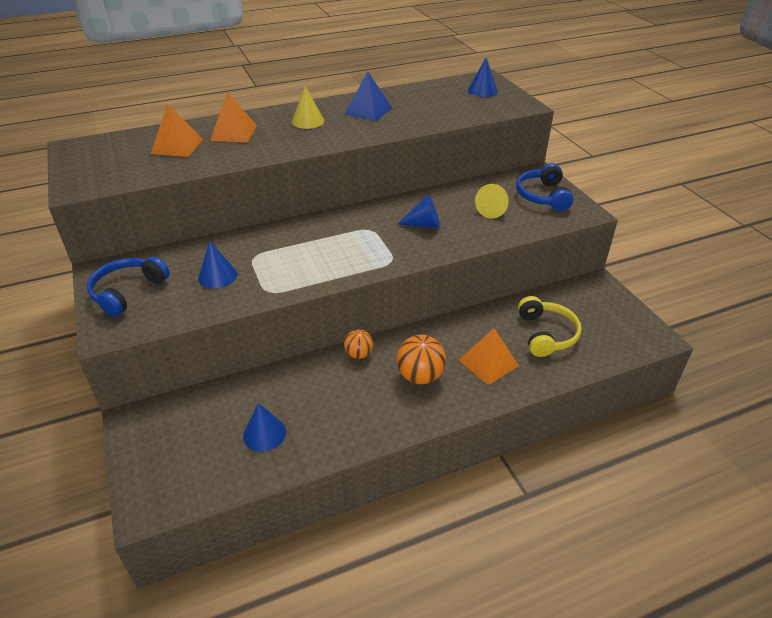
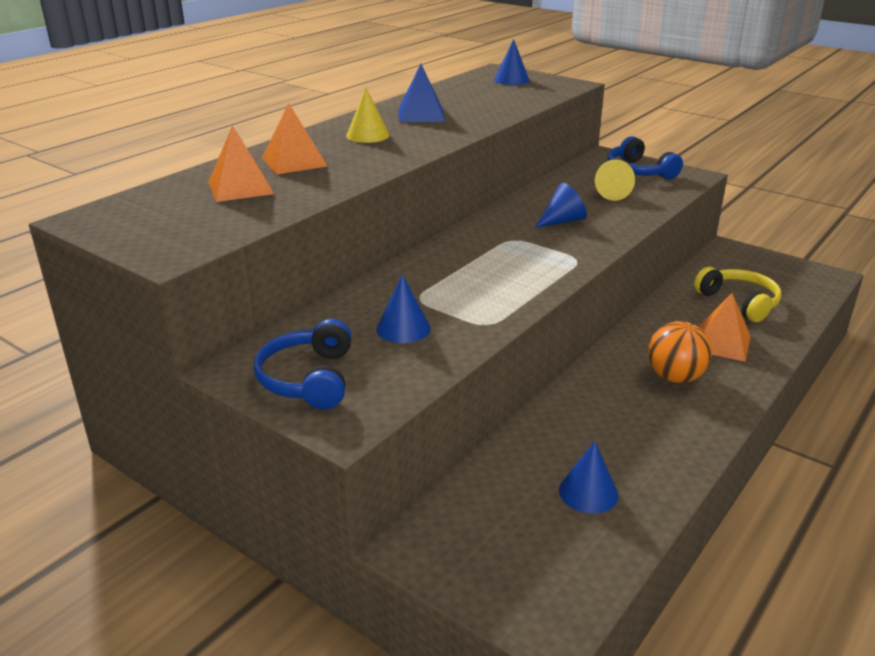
camera: 30 degrees left, 10 degrees down
(358, 354) = (589, 380): orange ball -> none

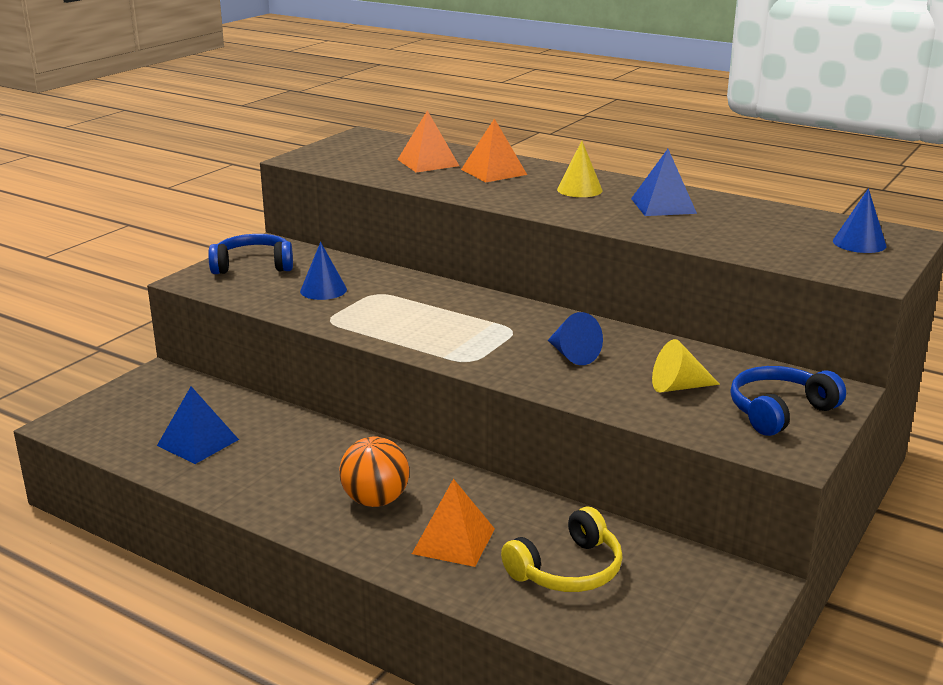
camera: 85 degrees right, 5 degrees down
(588, 492) = (198, 442): blue cone -> blue pyramid

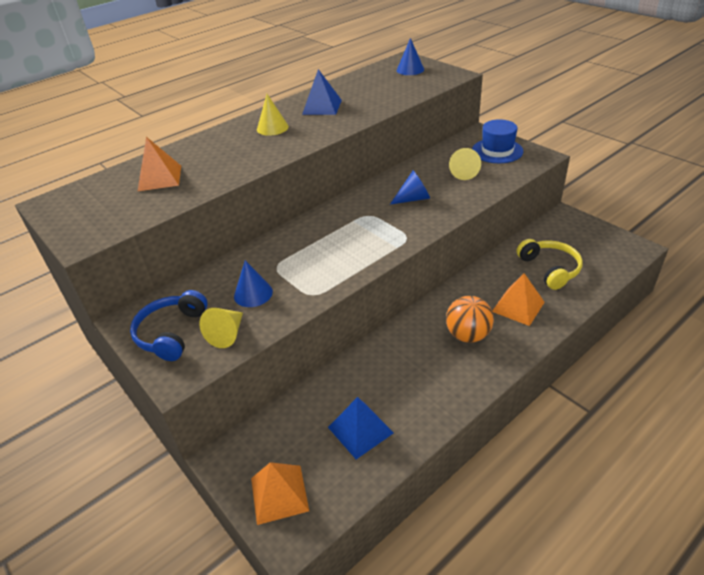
camera: 70 degrees left, 15 degrees up
(254, 290) = (227, 334): none -> yellow cone
(493, 172) = (208, 153): orange pyramid -> orange pyramid (279, 494)
(779, 411) = (497, 151): blue headphones -> blue hat

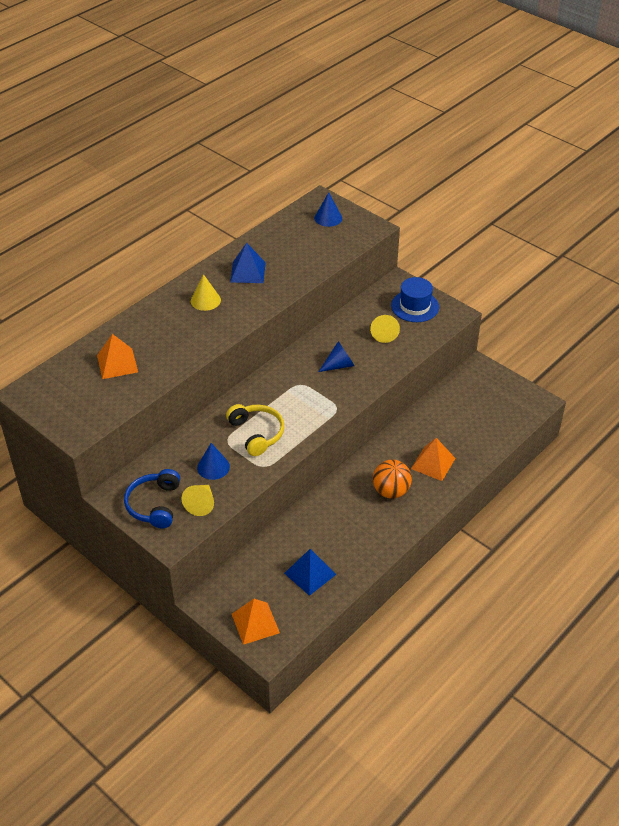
camera: 10 degrees left, 5 degrees up
(550, 269) = (462, 425): yellow headphones -> yellow headphones (257, 433)

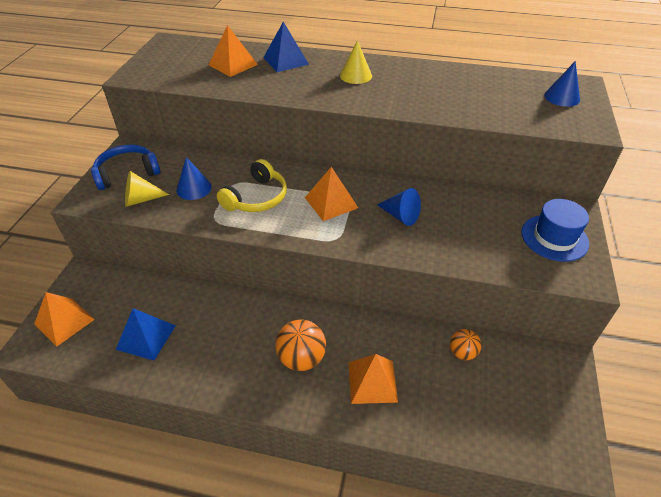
camera: 60 degrees right, 0 degrees up
(248, 272) = (420, 82): blue pyramid -> blue pyramid (285, 61)
(296, 394) = (331, 202): none -> orange pyramid
(384, 334) = (483, 230): yellow cone -> none
(441, 410) = (462, 352): none -> orange ball

